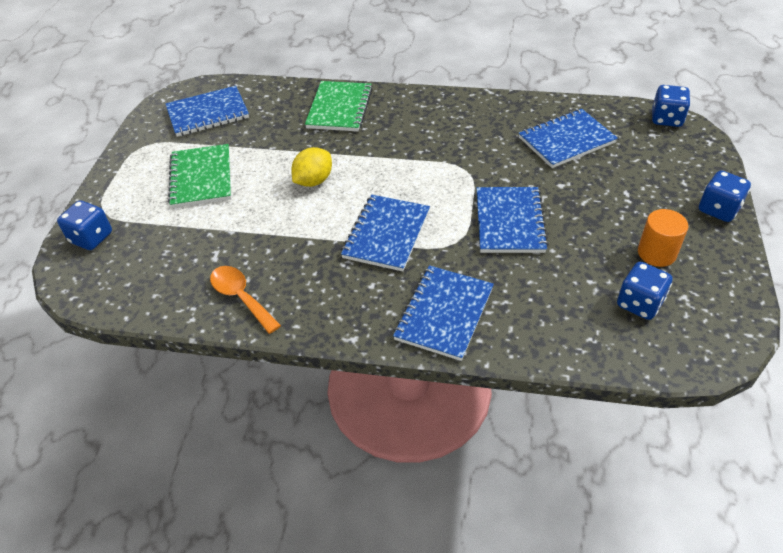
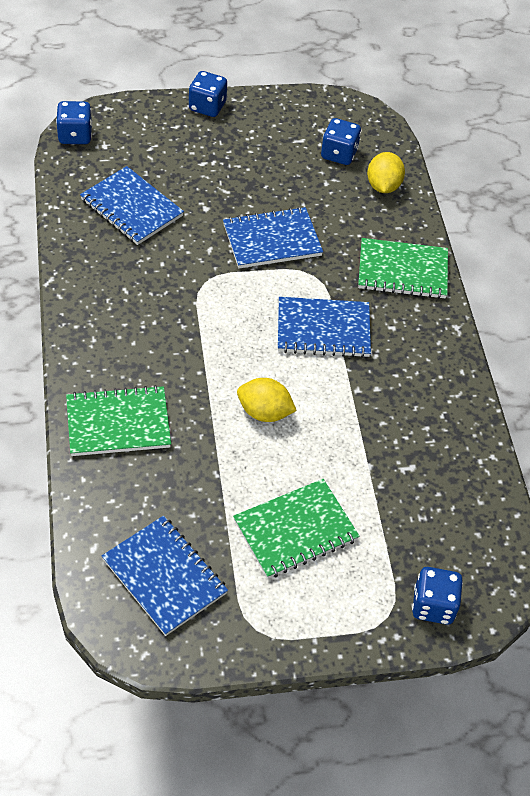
camera: 115 degrees left, 5 degrees up
(241, 297) = (450, 425): orange spoon -> none
(444, 314) = (402, 271): blue notebook -> green notebook
(581, 331) = (383, 186): none -> yellow lemon
(656, 253) = (277, 144): orange cylinder -> none

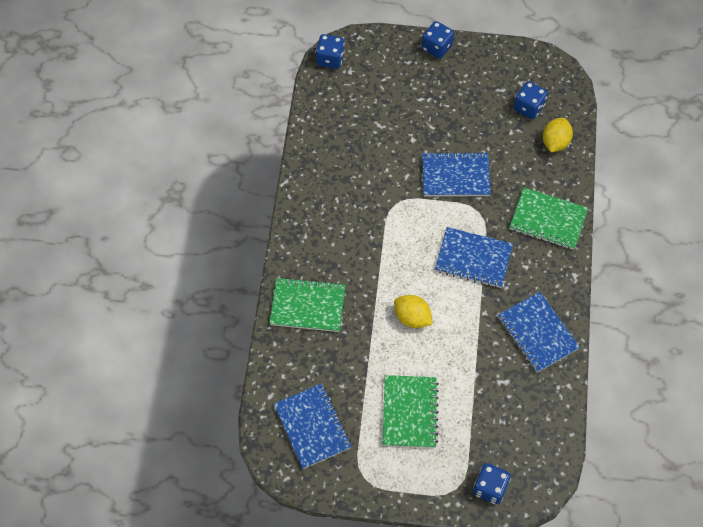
camera: 20 degrees right, 10 degrees up
(131, 208) = (357, 130): blue notebook -> blue notebook (537, 333)
(295, 530) = (410, 412): green notebook -> green notebook turned 75 degrees counterclockwise

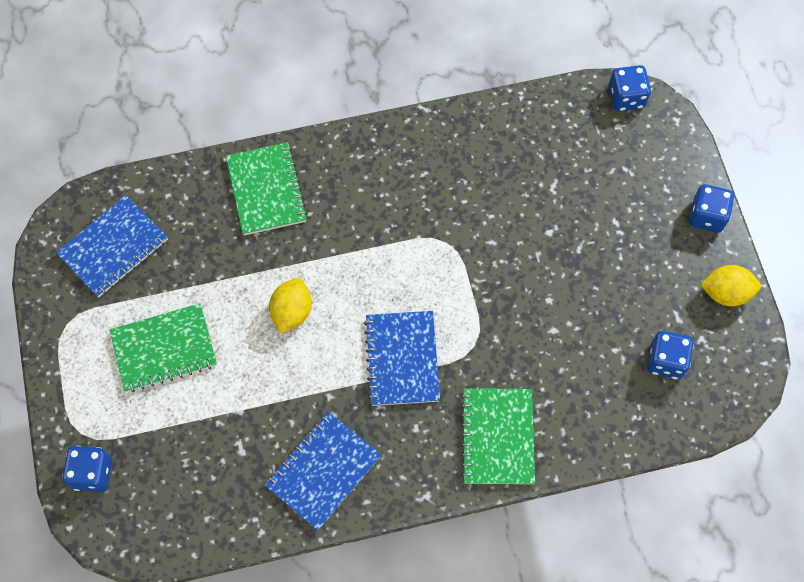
camera: 70 degrees right, 5 degrees up
(455, 176) = (516, 300): blue notebook -> none
(555, 142) = (625, 412): yellow lemon -> yellow lemon (725, 293)

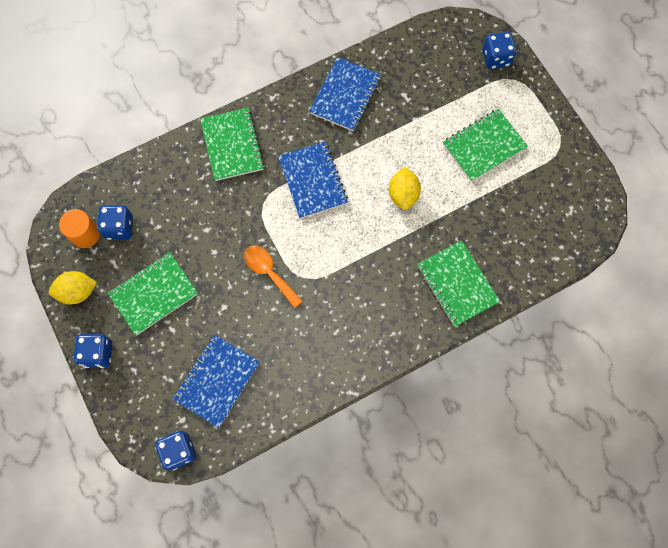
camera: 165 degrees right, 5 degrees up
(113, 248) = (553, 208): blue notebook -> blue notebook (217, 381)
(486, 258) = (269, 272): none -> orange spoon
(632, 267) = (154, 294): none -> green notebook
(711, 363) = (85, 234): none -> orange cylinder

